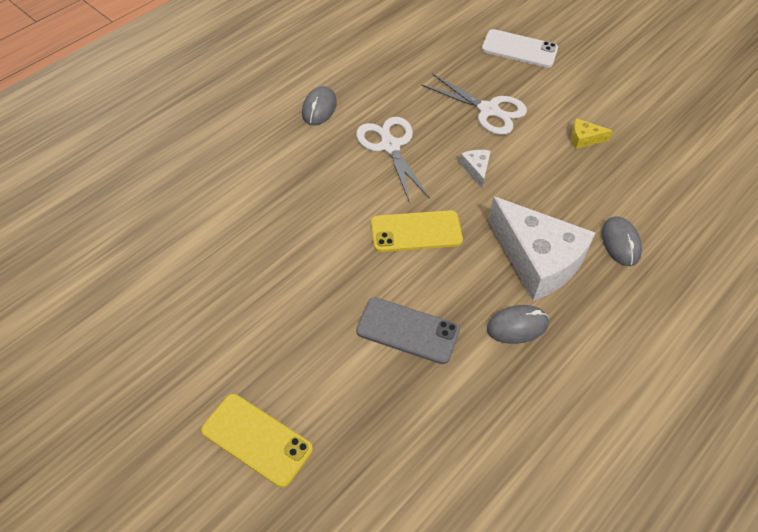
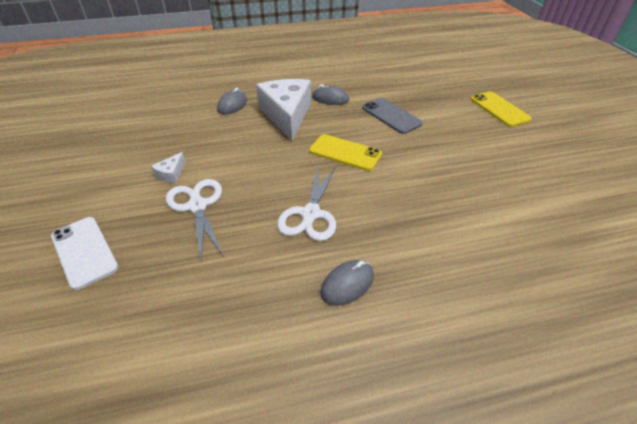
camera: 145 degrees left, 10 degrees down
(476, 169) = (263, 169): white cheese -> white cheese (171, 174)
(584, 139) = (164, 156): yellow cheese -> none

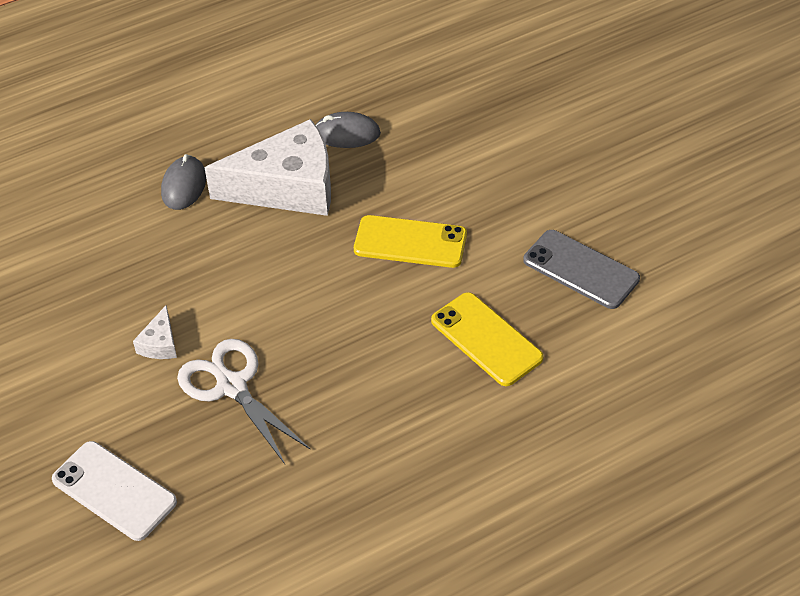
camera: 15 degrees left, 5 degrees up
(287, 115) = (287, 187): white cheese -> white cheese turned 105 degrees clockwise
(310, 214) = (398, 358): white scissors -> none
(347, 284) = (481, 443): grey mouse -> none
(391, 116) = (459, 150): grey phone -> grey phone (581, 270)
(499, 109) = (628, 98): yellow phone -> yellow phone (486, 339)

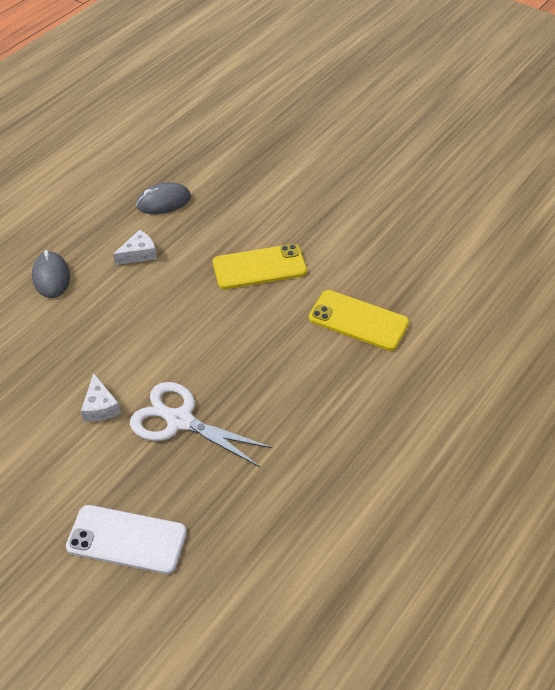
camera: 25 degrees left, 0 degrees up
(287, 187) = (138, 254): white cheese -> white cheese, size x0.41
(581, 270) = (397, 249): grey phone -> none

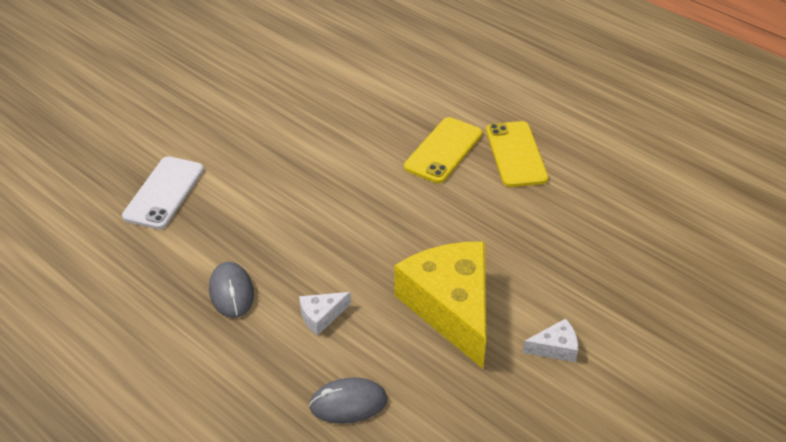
camera: 85 degrees left, 5 degrees down
(127, 539) = (714, 323): white phone -> white phone (164, 193)
(138, 254) = (321, 316): white cheese -> white cheese turned 90 degrees counterclockwise
(148, 333) = (451, 307): none -> yellow cheese
(180, 421) = (570, 282): white scissors -> none
(259, 267) = (360, 214): yellow phone -> yellow phone (516, 154)

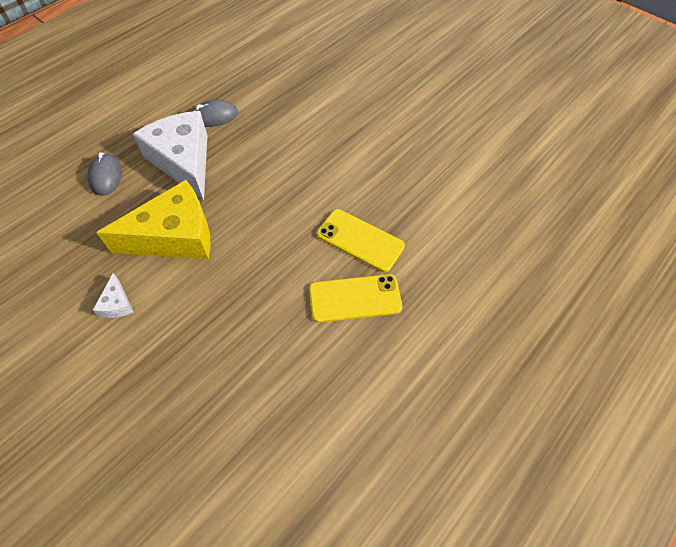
camera: 90 degrees right, 15 degrees up
(164, 193) = (314, 78): white phone -> none
(321, 316) = (184, 161): white cheese -> white cheese, size x2.45

